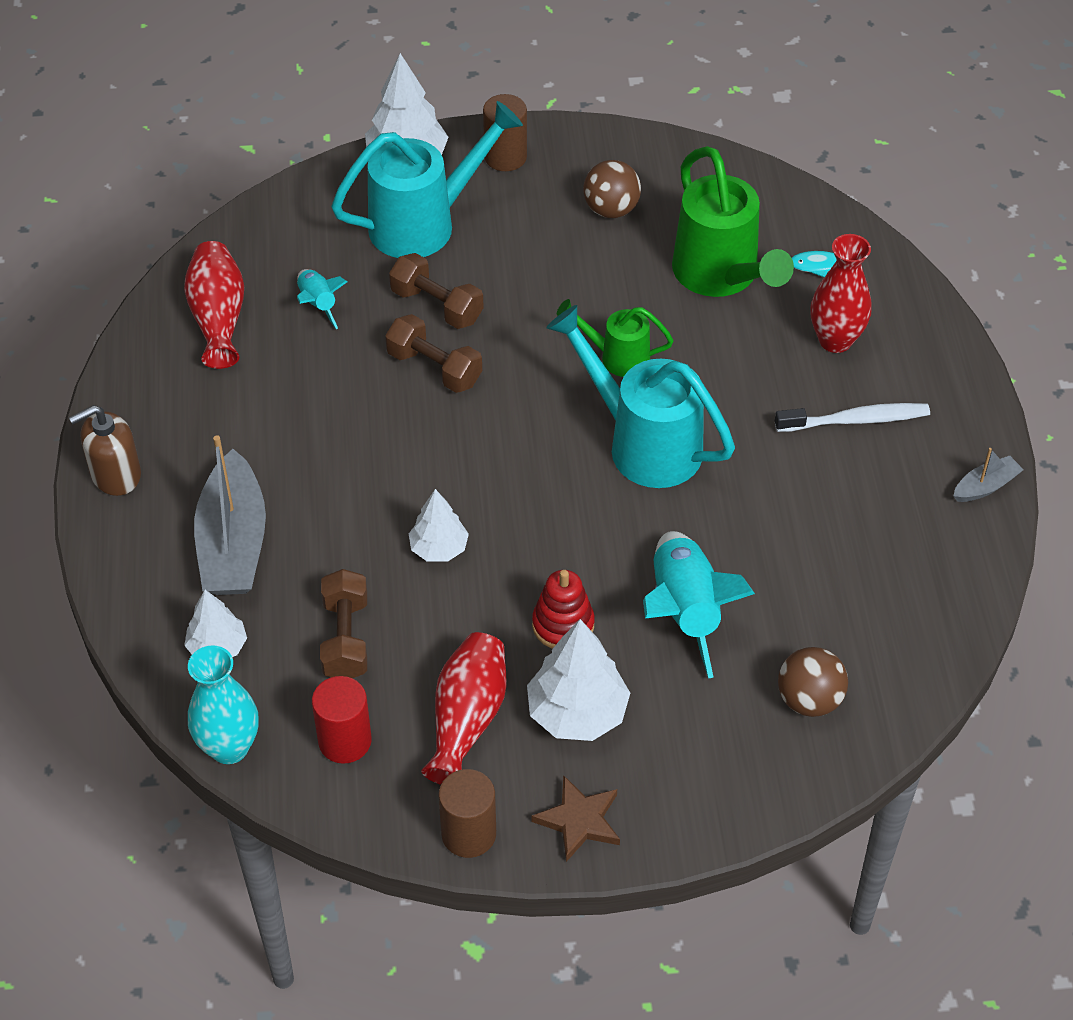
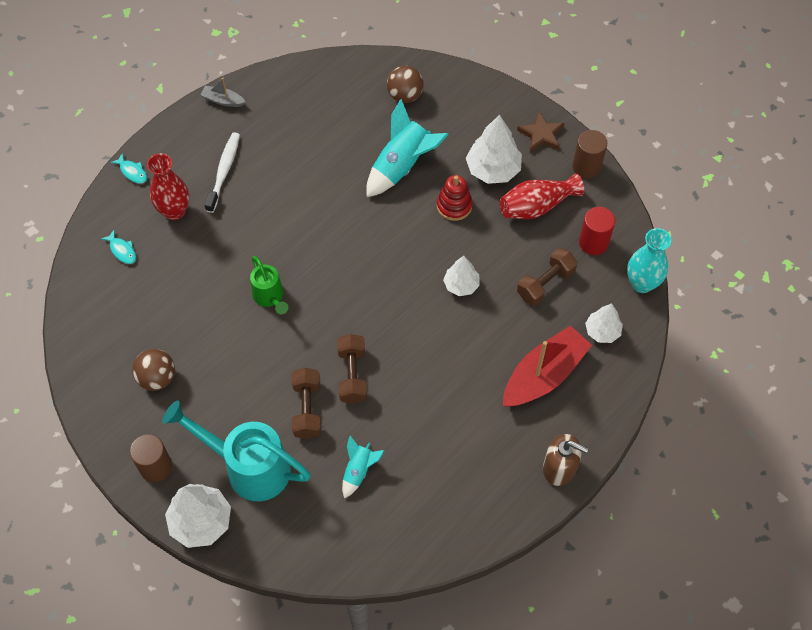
camera: 130 degrees left, 10 degrees up
(218, 318) = (414, 515): red vase -> none
(233, 543) = (544, 375): grey boat -> red boat
(644, 444) = (318, 246): turquoise watering can -> none
(721, 275) = (168, 290): green watering can -> none
(856, 420) = (224, 171): white toothbrush -> white toothbrush turned 60 degrees clockwise
(938, 333) = (132, 172): none -> turquoise fish

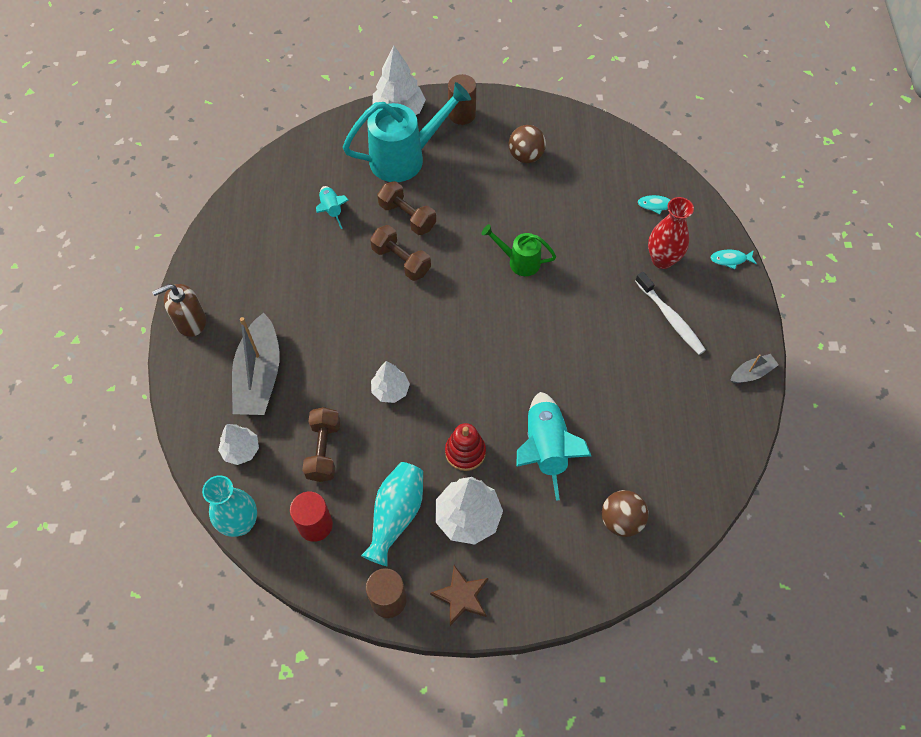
camera: 135 degrees right, 0 degrees up
(536, 206) = (396, 516): red vase -> turquoise vase
(544, 375) = (259, 376): red boat -> grey boat

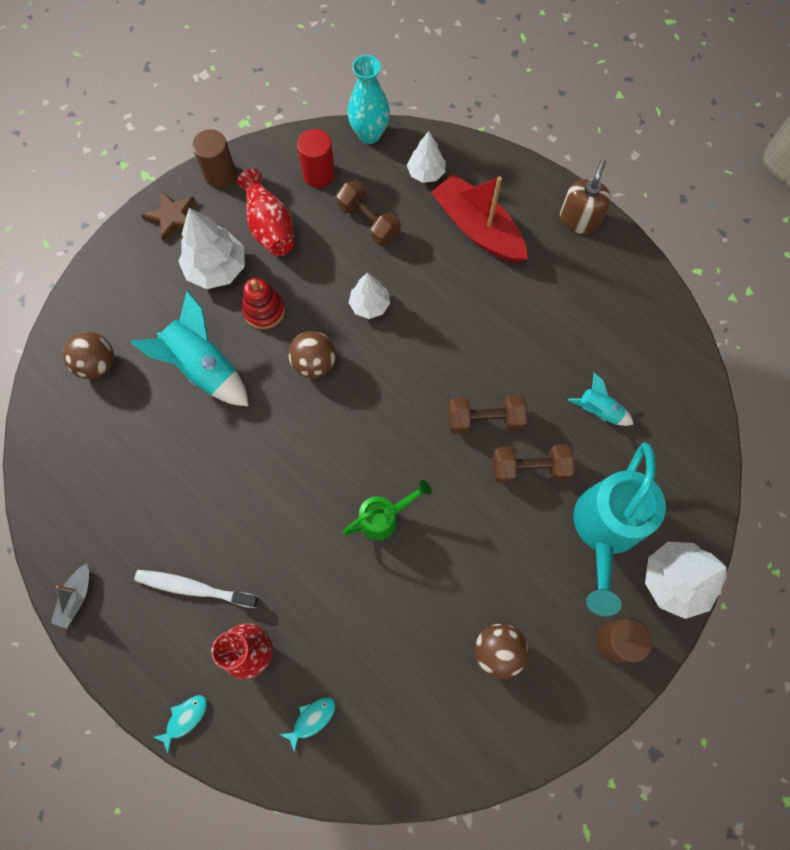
camera: 135 degrees right, 10 degrees up
(259, 376) = (477, 228): grey boat -> red boat
(396, 516) = (269, 226): turquoise vase -> red vase
(468, 385) = (314, 363): none -> brown ball

